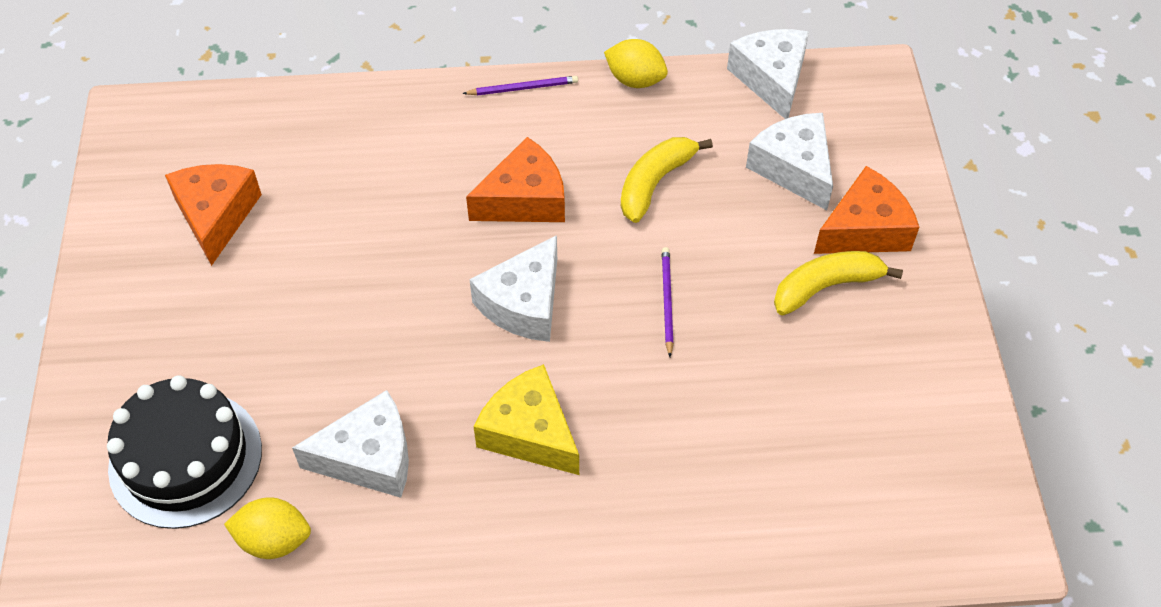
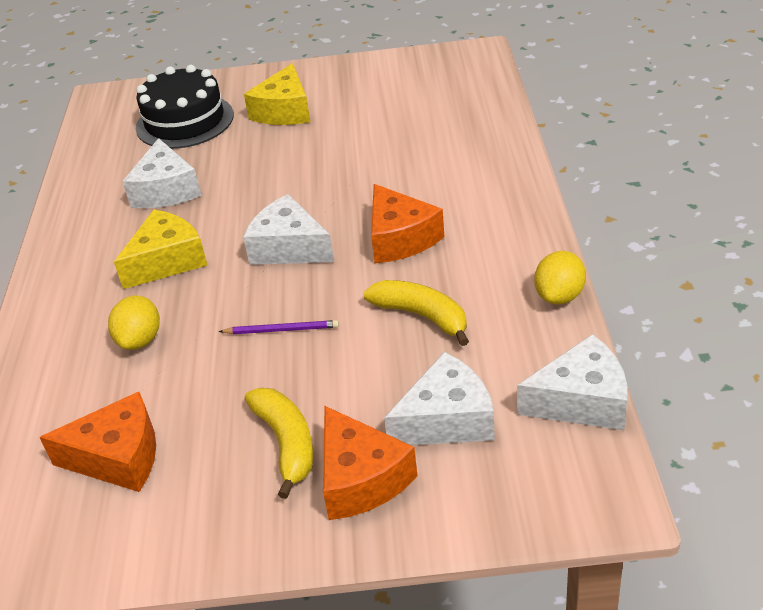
camera: 95 degrees right, 15 degrees down
(203, 328) = (284, 111): none -> yellow cheese
(216, 216) = (383, 100): orange cheese -> orange cheese (118, 457)
(274, 540) = (116, 162): yellow lemon -> yellow lemon (140, 340)
(523, 88) = (535, 226): purple pencil -> none

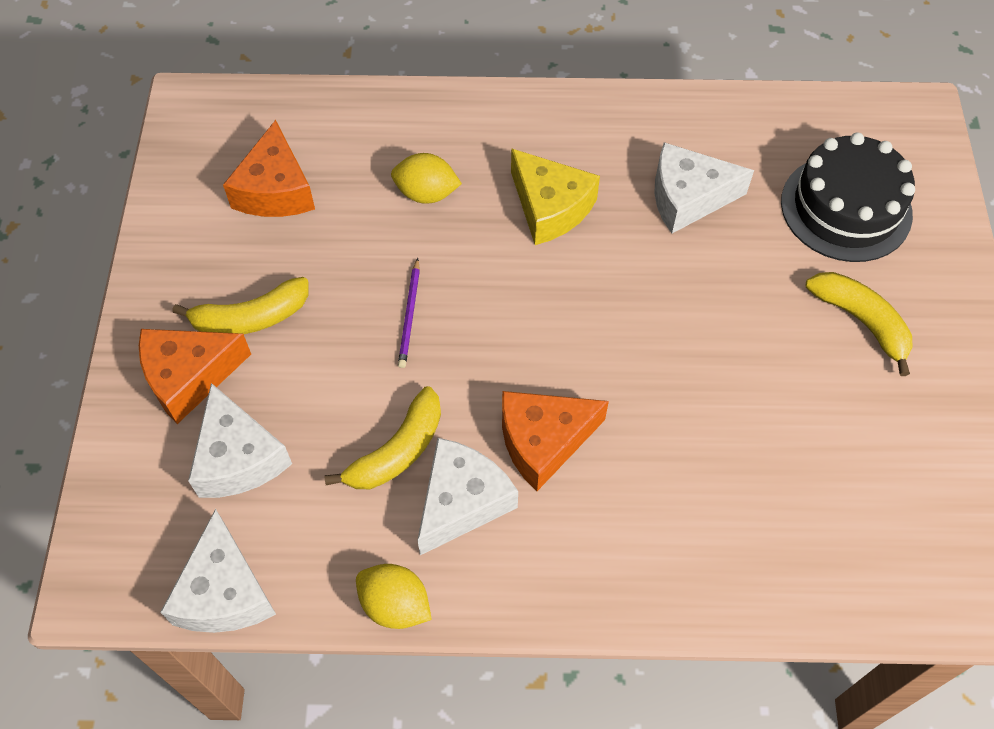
camera: 90 degrees right, 20 degrees up
(284, 111) = (861, 321): yellow cheese -> yellow banana
(289, 248) = (549, 323): white cheese -> white cheese (462, 501)

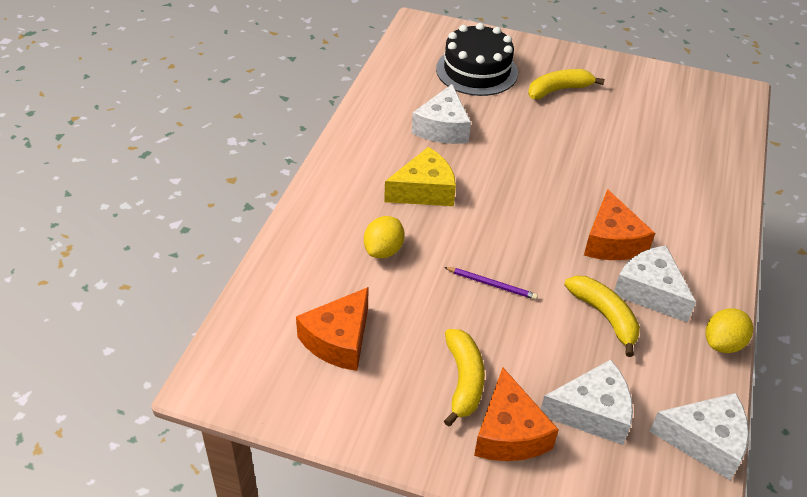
camera: 75 degrees left, 15 degrees down
(275, 190) = (339, 340): orange cheese -> orange cheese turned 105 degrees clockwise

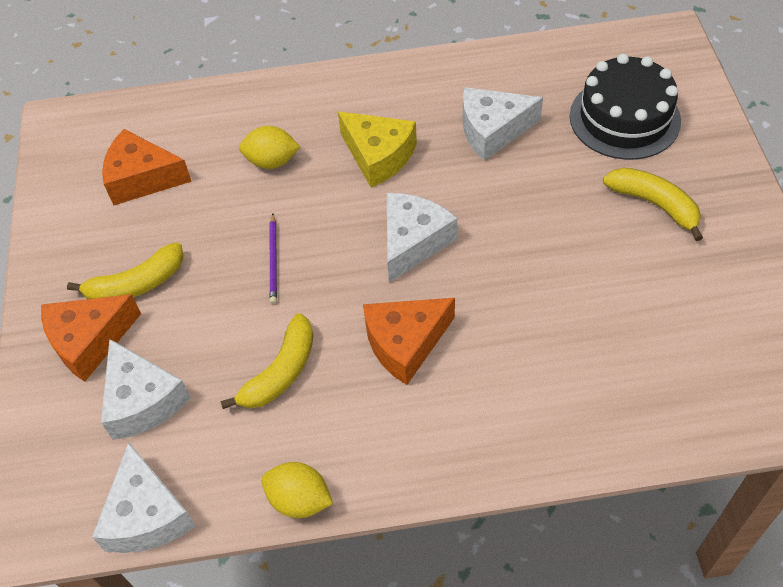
camera: 70 degrees right, 10 degrees up
(650, 291) = (343, 404): white cheese -> white cheese (413, 242)

